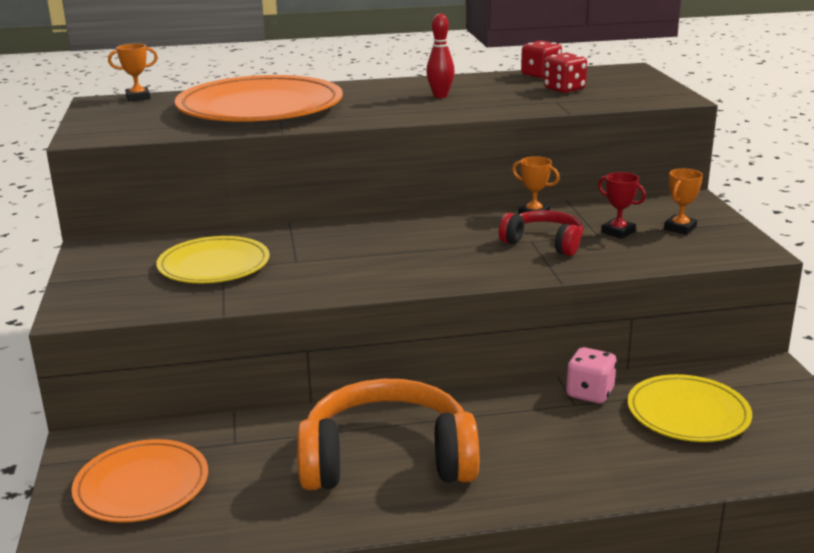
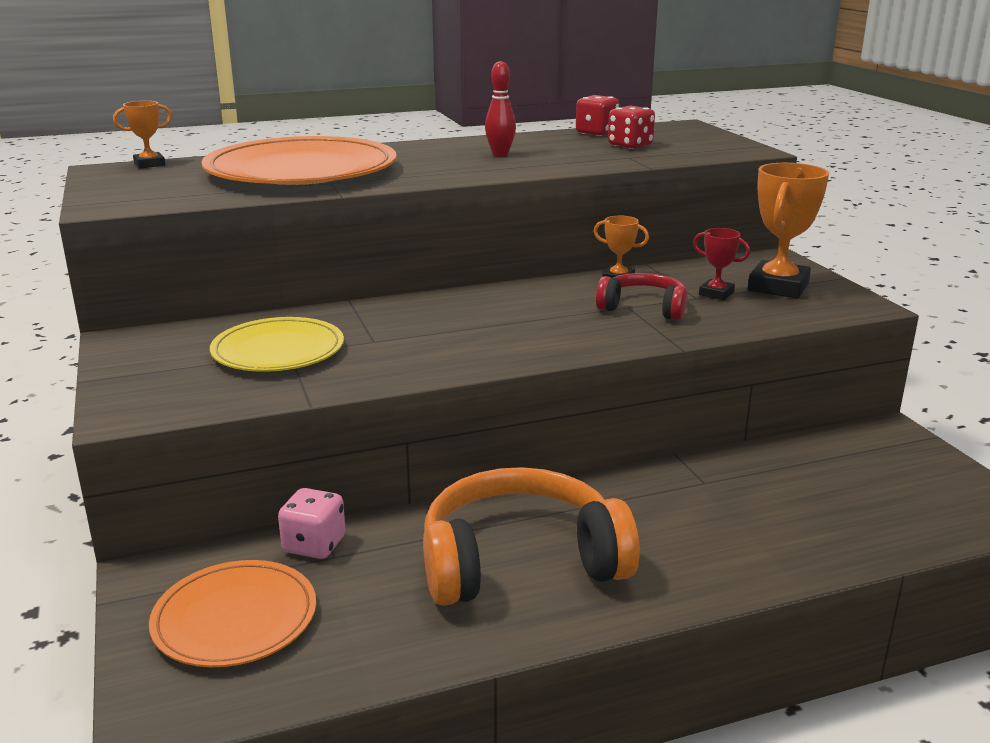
camera: 10 degrees left, 0 degrees up
(589, 393) = (716, 469): pink dice -> pink dice (314, 545)
(680, 228) = (778, 287): orange trophy -> orange trophy, size x1.90
(688, 413) = (827, 483): yellow plate -> none

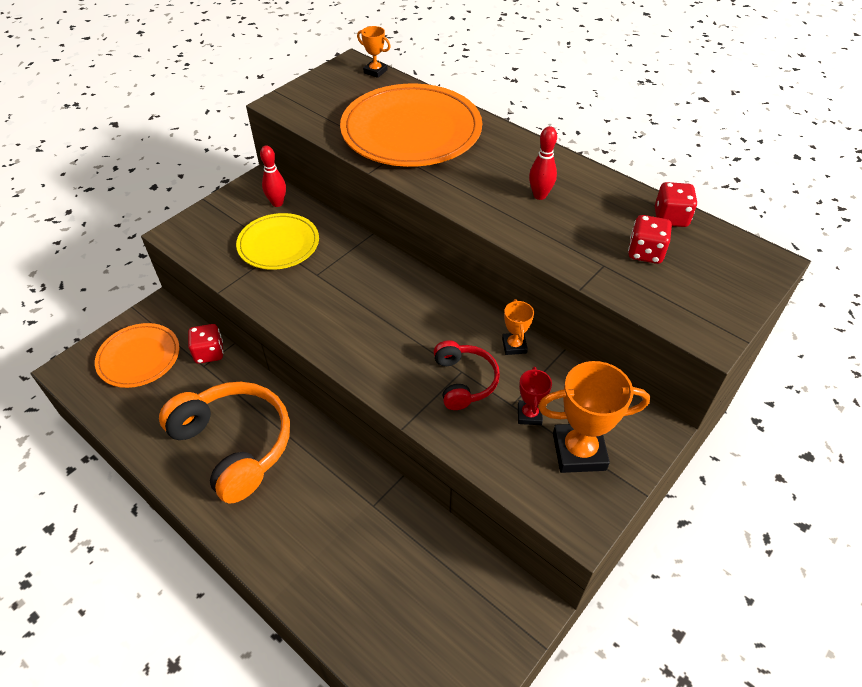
camera: 60 degrees right, 25 degrees up
(191, 336) = (277, 203): none -> red bowling pin
(314, 545) = (209, 353): pink dice -> red dice

